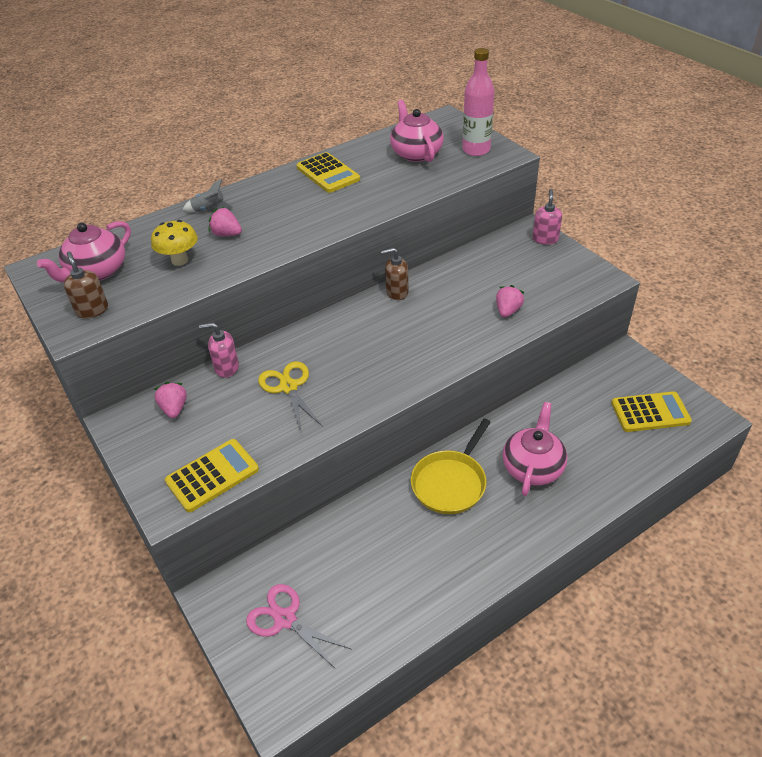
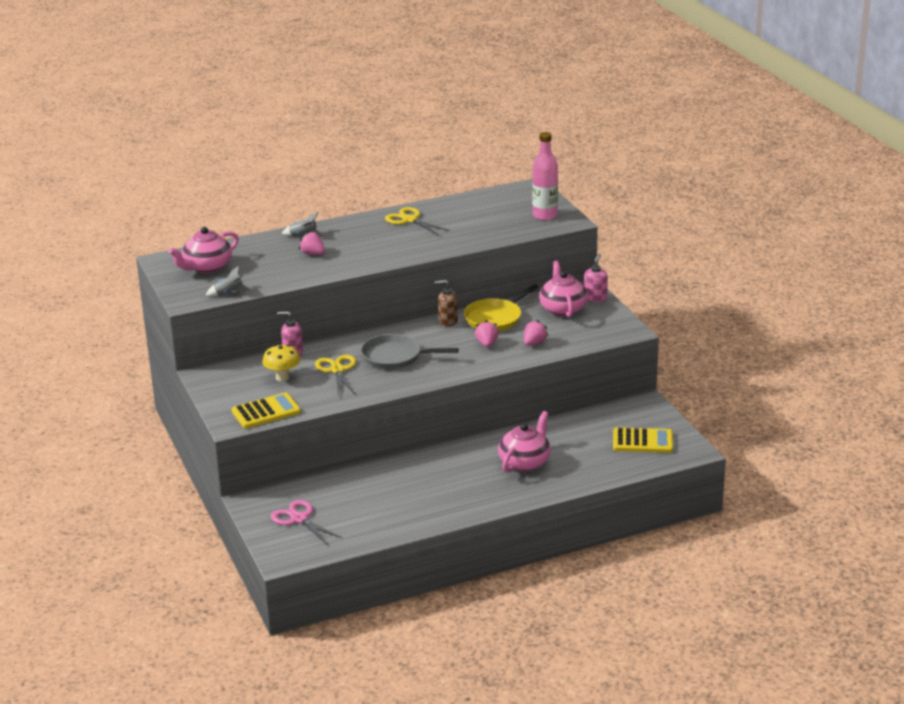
camera: 10 degrees right, 15 degrees down
(92, 310) = (200, 290): brown soap dispenser -> none
(131, 310) = (229, 293): none -> grey rocket
(174, 408) = (246, 373): pink strawberry -> pink strawberry (487, 344)
(180, 260) = (272, 267): yellow mushroom -> yellow mushroom (282, 377)
(328, 173) = (409, 220): yellow calculator -> yellow scissors
(353, 355) = (395, 357): none -> grey pan
(416, 153) = (491, 213): pink teapot -> pink teapot (562, 309)
(450, 483) = (454, 463): yellow pan -> yellow pan (495, 318)

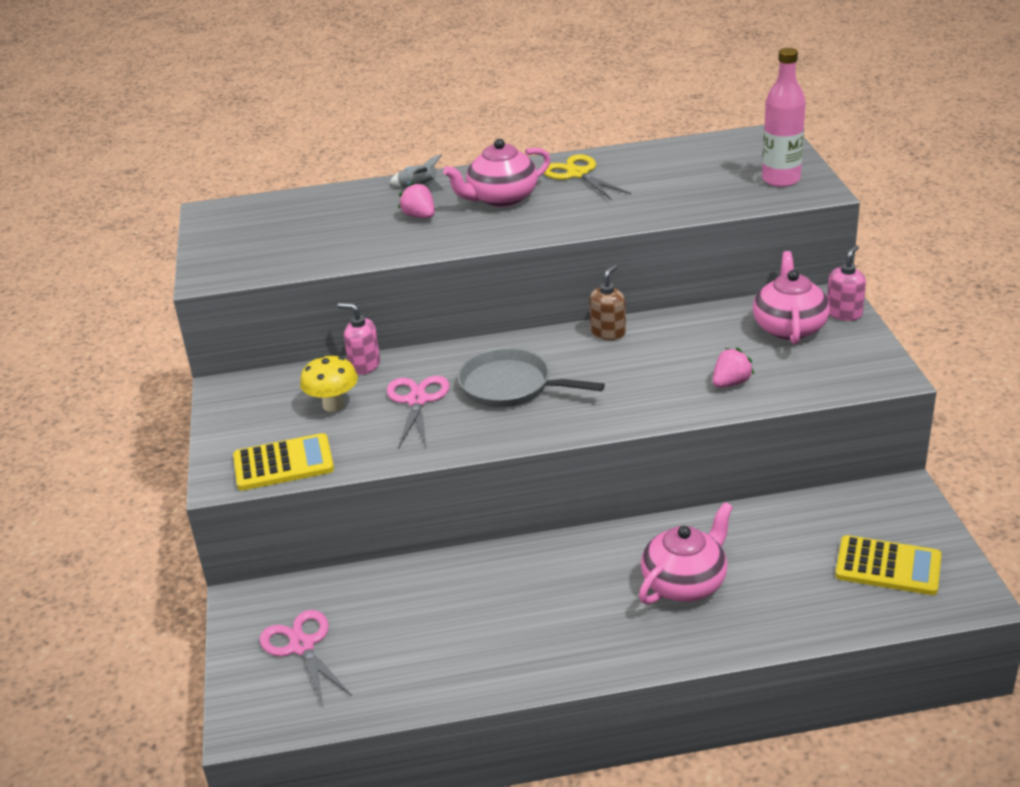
camera: 15 degrees right, 5 degrees up
(207, 267) = (264, 226): pink teapot -> pink teapot (501, 198)
(229, 293) = (273, 269): grey rocket -> none
(337, 370) = (417, 400): yellow scissors -> pink scissors
(447, 321) = (608, 332): brown soap dispenser -> brown soap dispenser turned 105 degrees clockwise
(487, 344) = (656, 377): pink strawberry -> none
(495, 318) = (681, 334): yellow pan -> none

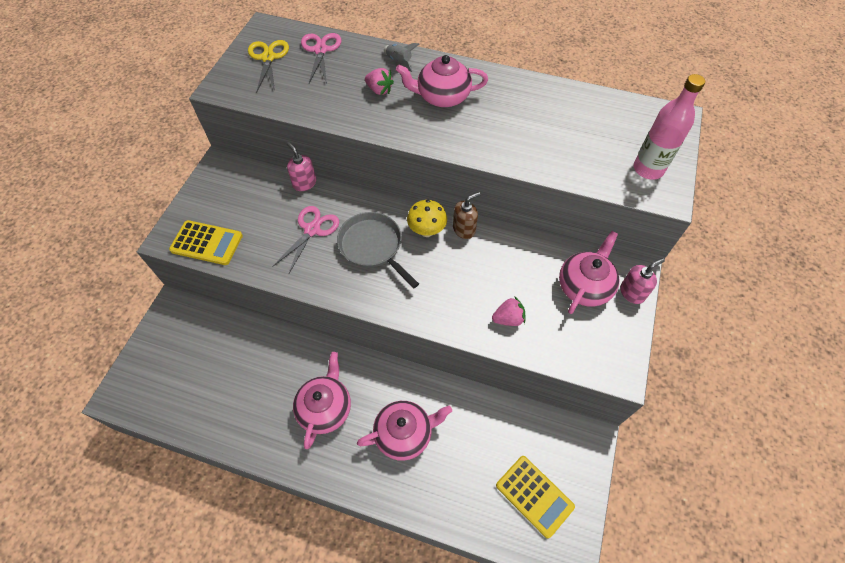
camera: 25 degrees right, 25 degrees up
(302, 646) = (178, 357): pink scissors -> pink scissors (320, 50)
(333, 405) = (265, 208): yellow mushroom -> yellow mushroom (427, 231)
(419, 216) = (379, 90): pink strawberry -> pink strawberry turned 135 degrees clockwise
(560, 604) = (325, 408): none -> pink teapot
(578, 174) = (509, 95): yellow scissors -> yellow scissors (268, 58)

